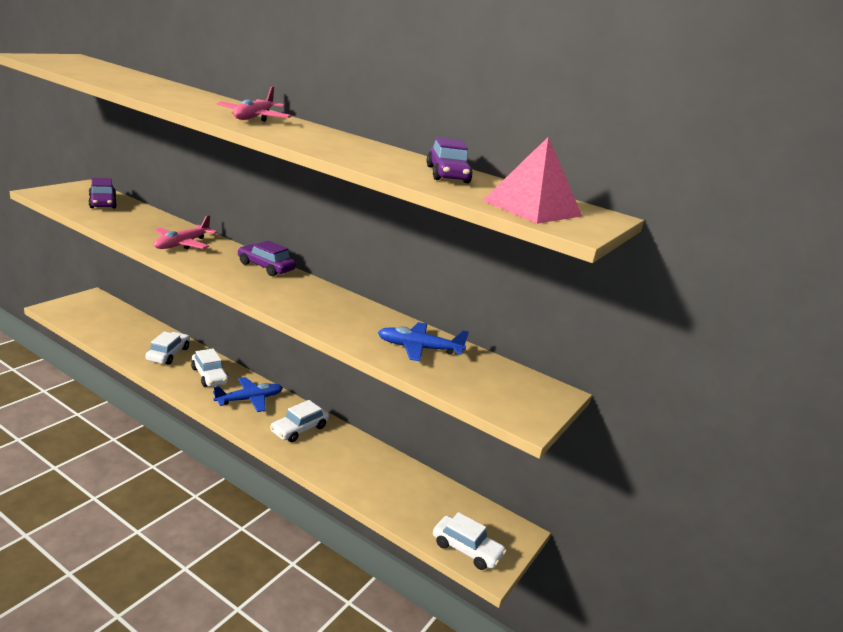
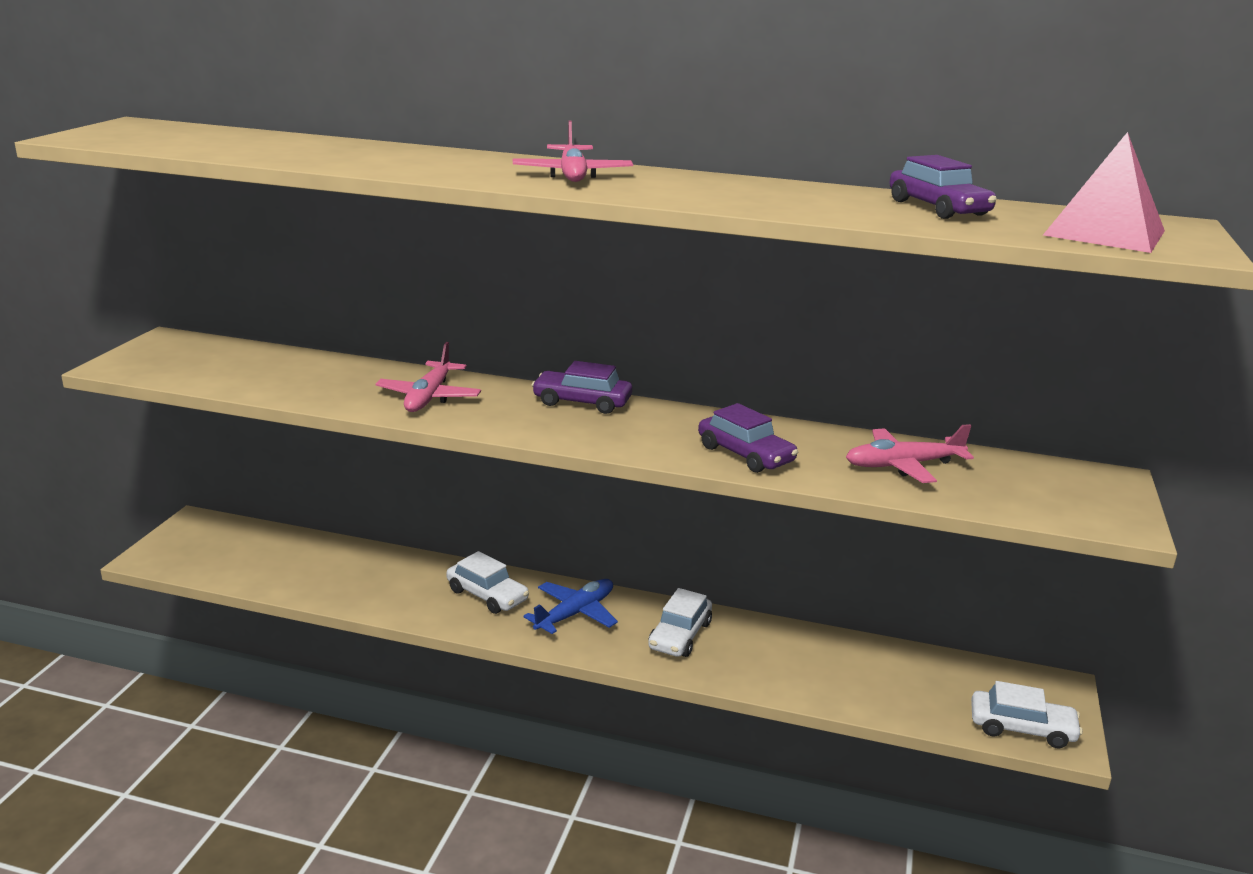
camera: 15 degrees left, 0 degrees up
(103, 202) = (231, 360): purple car -> purple car (745, 454)
(168, 354) = (397, 580): white car -> none
(419, 348) = (903, 465): blue plane -> pink plane

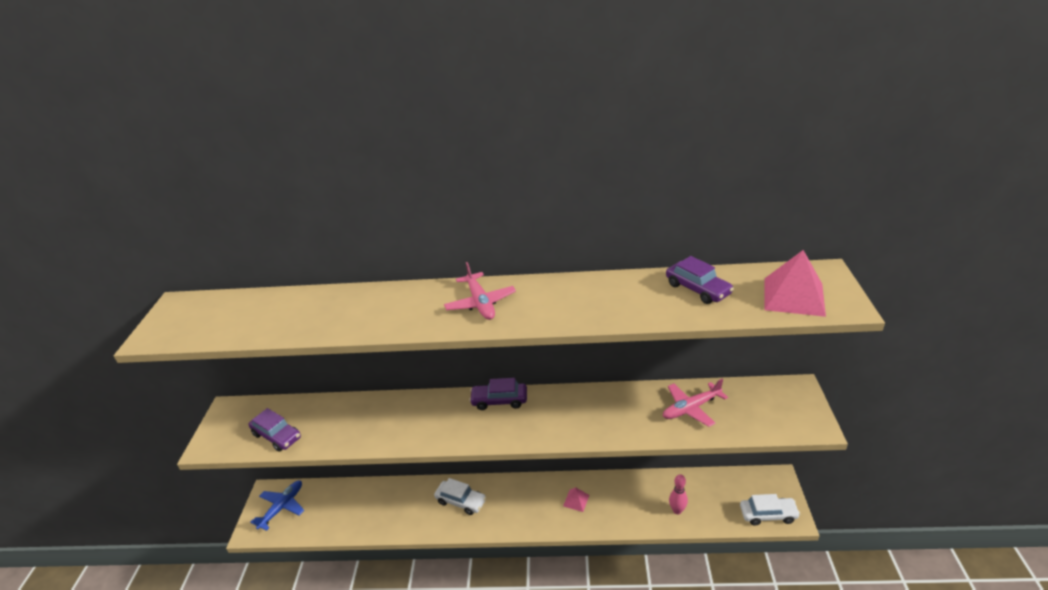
camera: 10 degrees left, 10 degrees up
(429, 397) = (410, 421): pink plane -> none
(575, 614) = (514, 501): blue plane -> blue plane (282, 507)
(680, 635) = (576, 500): white car -> pink pyramid
(745, 454) = (606, 423): purple car -> purple car (277, 436)
(853, 686) = (677, 510): none -> pink bowling pin

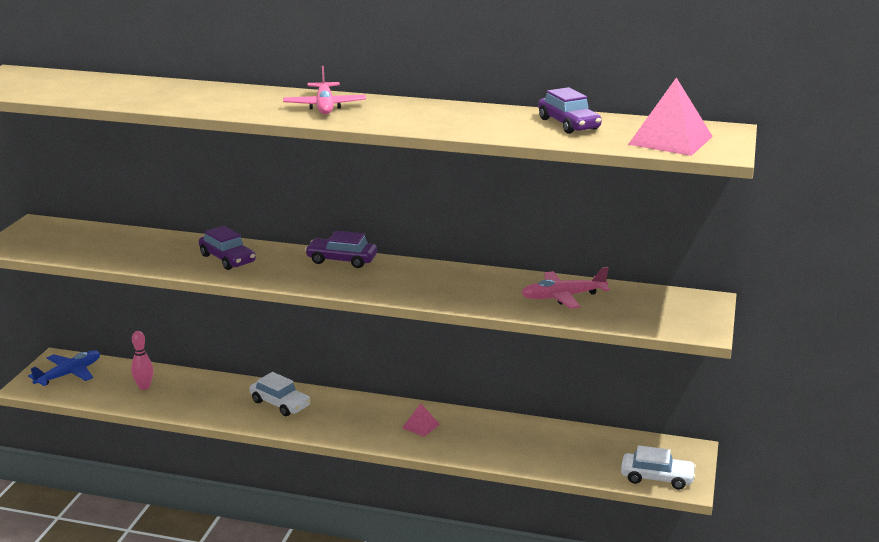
camera: 10 degrees right, 10 degrees down
(277, 436) = (80, 250): purple car -> purple car (227, 259)
(677, 510) = (542, 455): pink bowling pin -> pink bowling pin (144, 387)

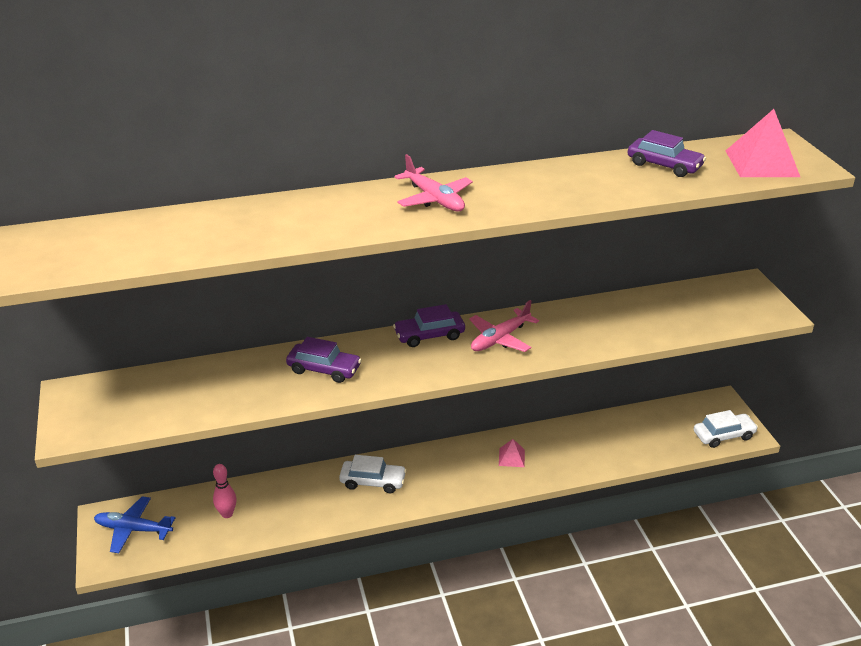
camera: 30 degrees left, 10 degrees up
(69, 374) = (134, 529): blue plane -> blue plane turned 90 degrees counterclockwise
(563, 297) = (648, 314): pink plane -> pink plane (500, 338)

